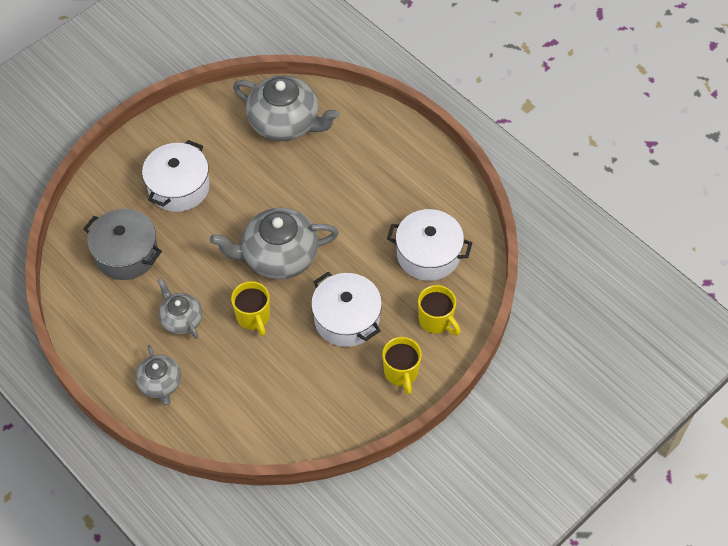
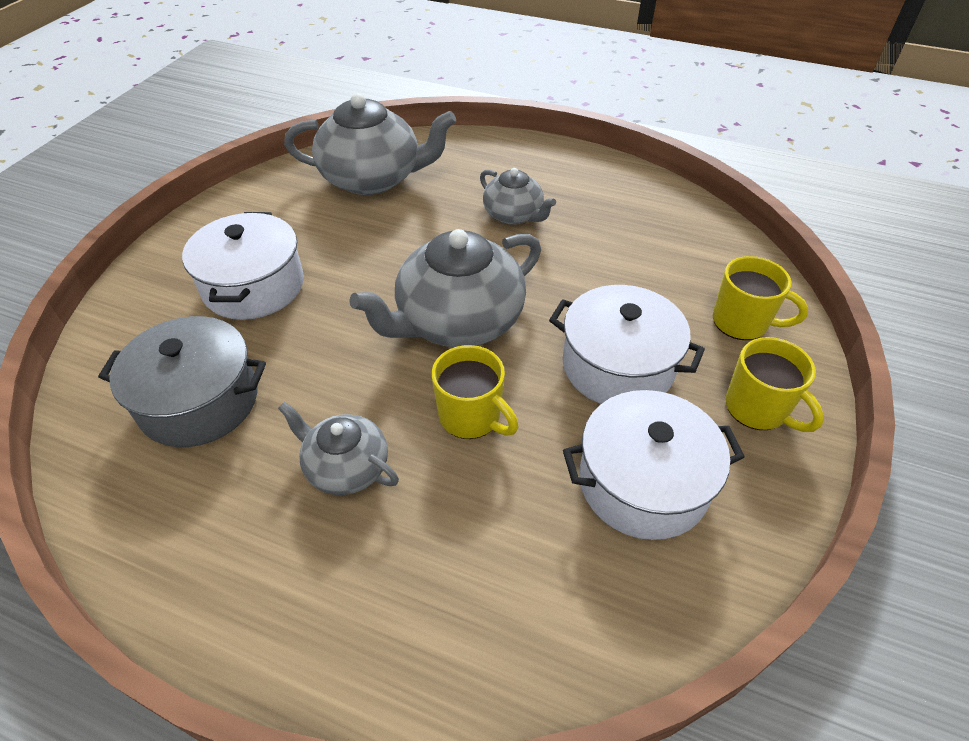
camera: 25 degrees left, 10 degrees down
(160, 383) = (361, 602): grey teapot -> grey teapot (514, 215)
(428, 254) = (662, 253): white pot -> white pot (643, 483)

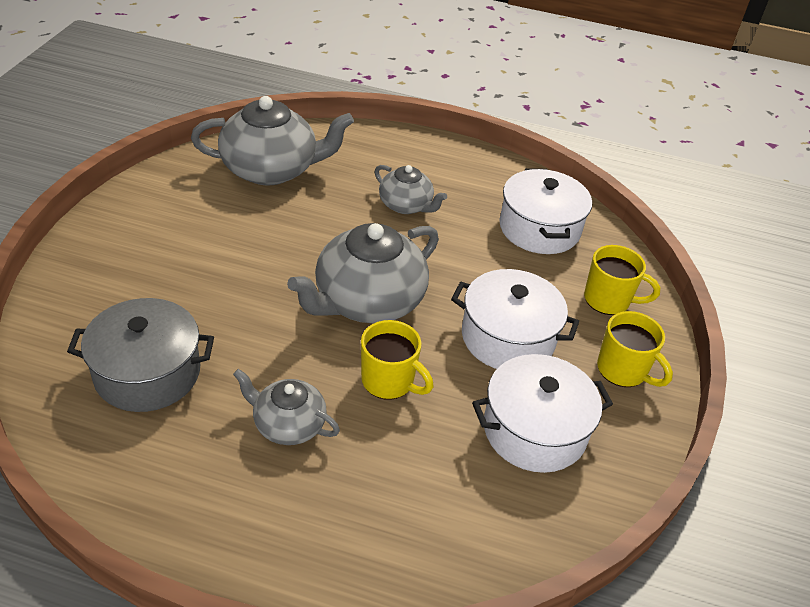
camera: 10 degrees left, 5 degrees down
(254, 286) = (176, 271): white pot -> white pot (539, 228)

